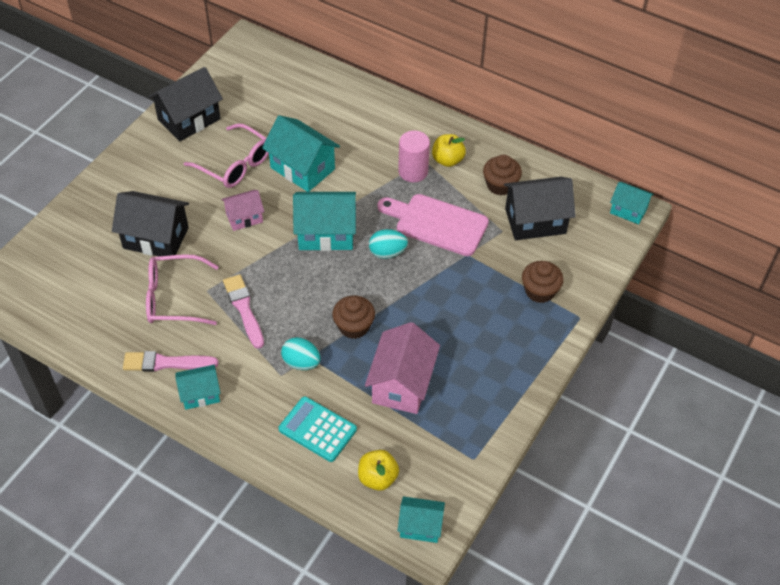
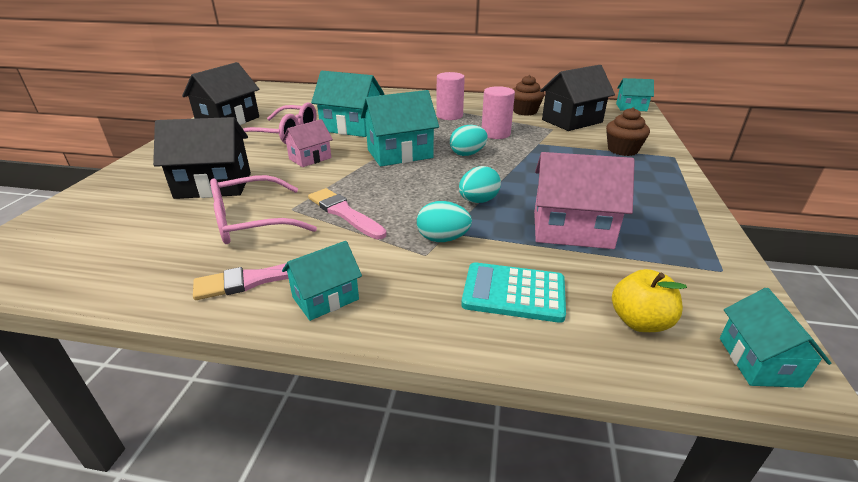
camera: 20 degrees left, 20 degrees down
(354, 326) = (478, 201): brown cupcake -> turquoise egg
(402, 384) = (572, 230): pink house -> pink house turned 75 degrees counterclockwise
(420, 526) = (758, 361): turquoise house -> turquoise house turned 75 degrees counterclockwise
(437, 224) = (495, 134): pink cutting board -> pink cylinder
(447, 160) = (472, 108): yellow apple -> none

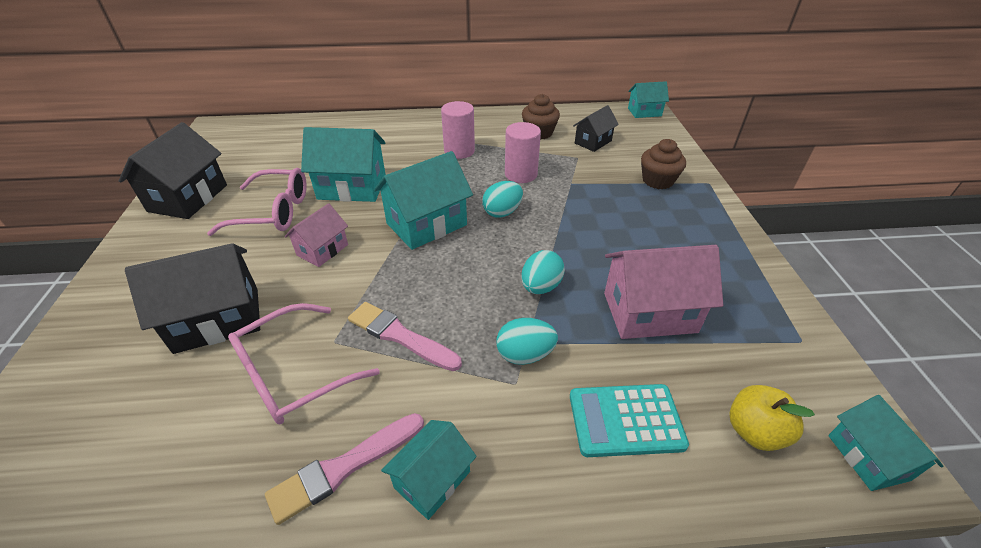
camera: 15 degrees left, 10 degrees up
(572, 121) = (593, 142): black house -> black house, size x0.59

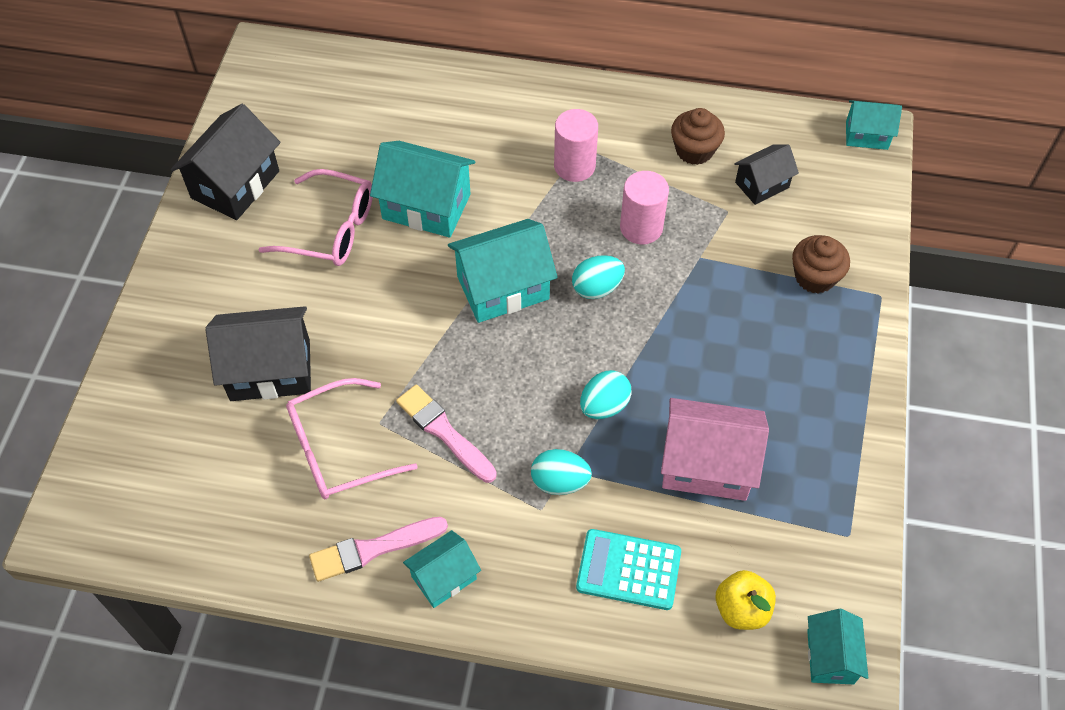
camera: 15 degrees right, 15 degrees up
(322, 250) = (381, 301): pink house -> none

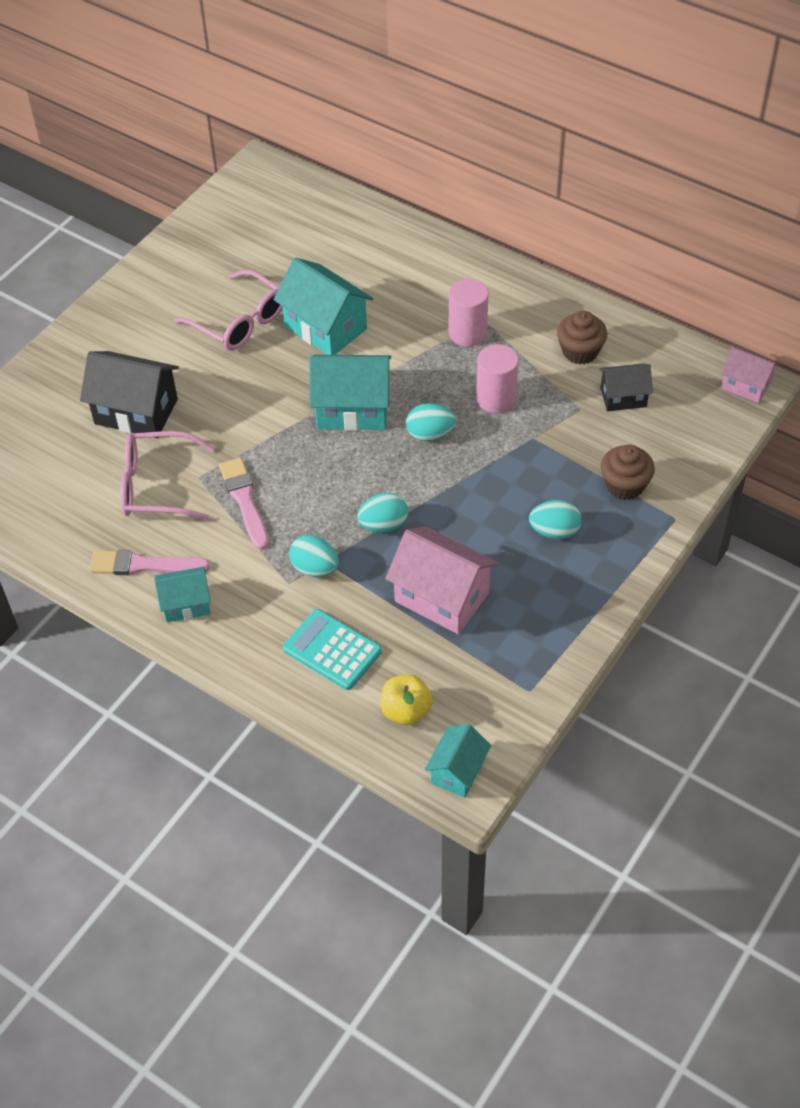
camera: 25 degrees right, 5 degrees down
(235, 184) = (183, 265): black house -> none
(776, 350) = (554, 531): none -> turquoise egg
(866, 135) = (746, 385): turquoise house -> pink house

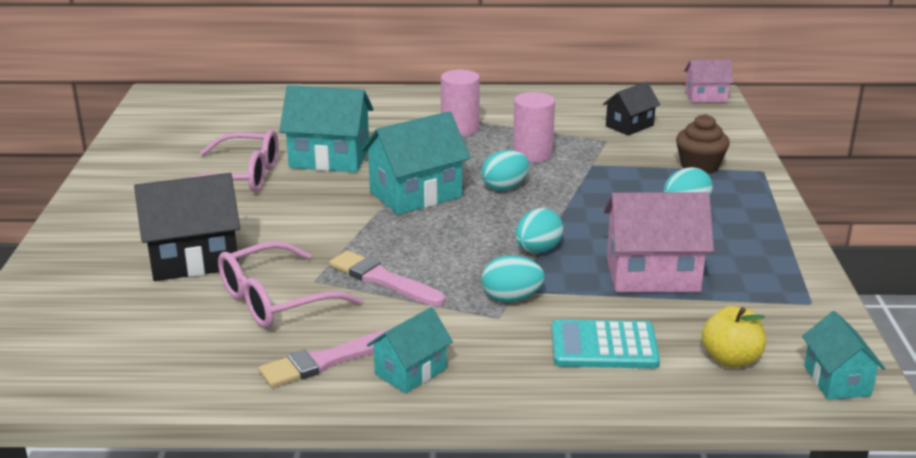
camera: 35 degrees left, 25 degrees down
(580, 351) = (563, 114): brown cupcake -> none

